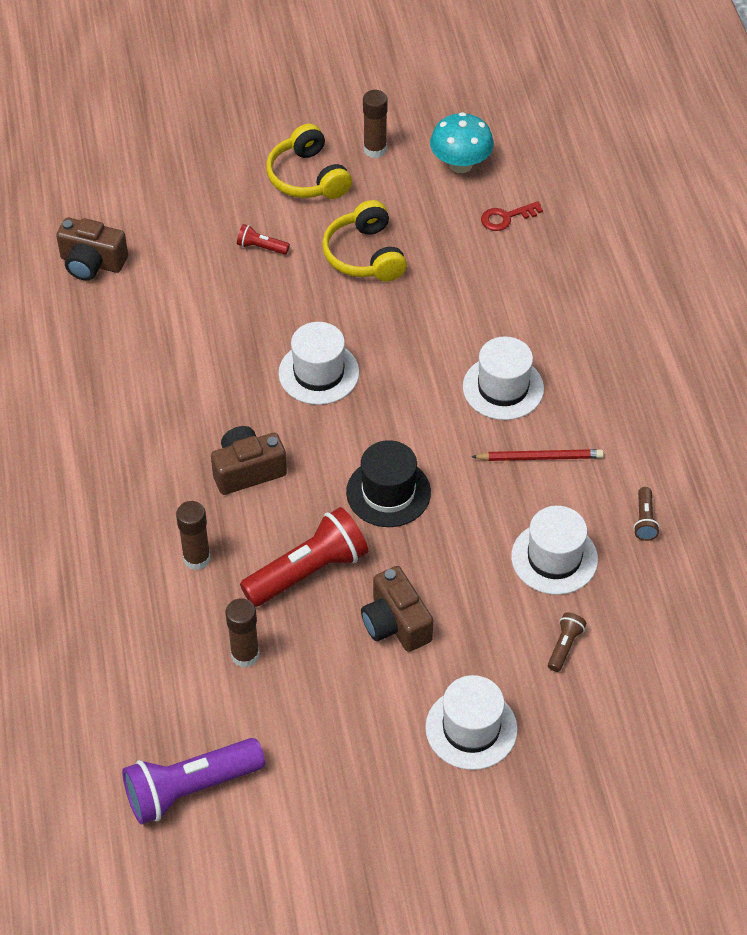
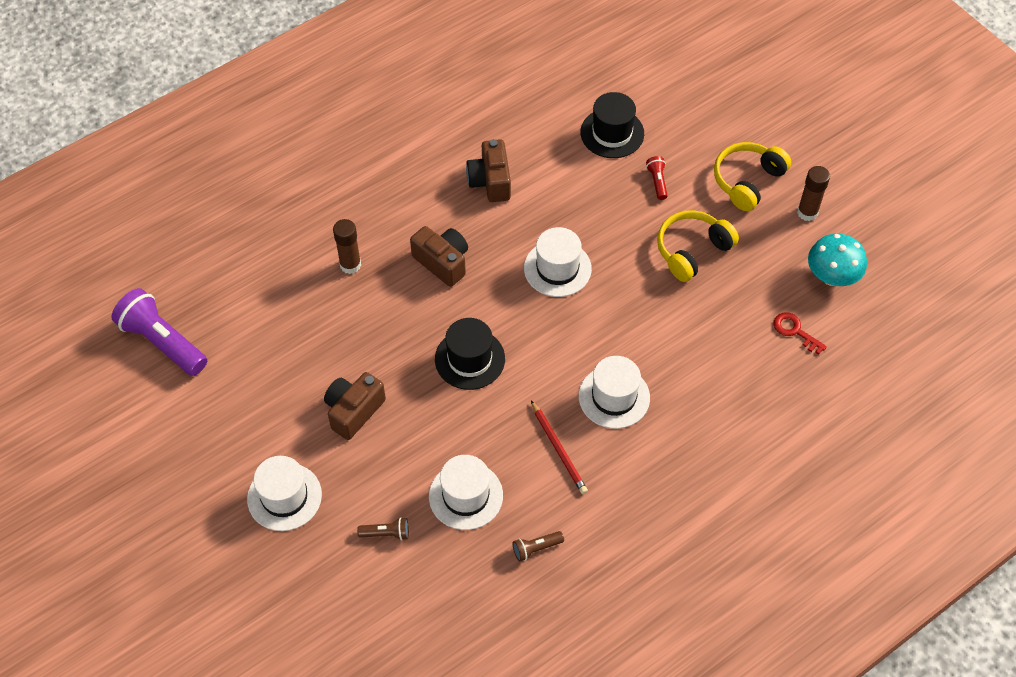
camera: 65 degrees right, 5 degrees up
(92, 263) = (577, 88): brown camera -> brown camera (490, 181)
(173, 258) = (612, 133): none -> black hat
(245, 655) = (283, 328): brown glue stick -> none
(308, 571) = (372, 337): red flashlight -> none

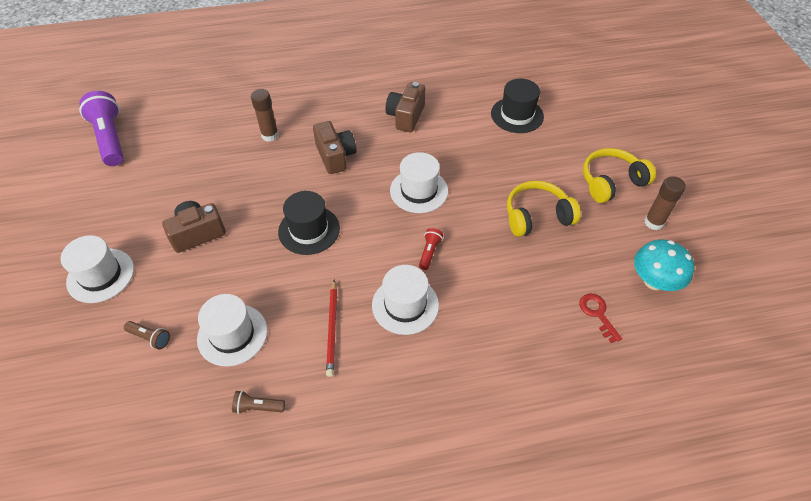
camera: 25 degrees right, 5 degrees down
(657, 181) = (534, 158): red flashlight -> red flashlight (429, 252)

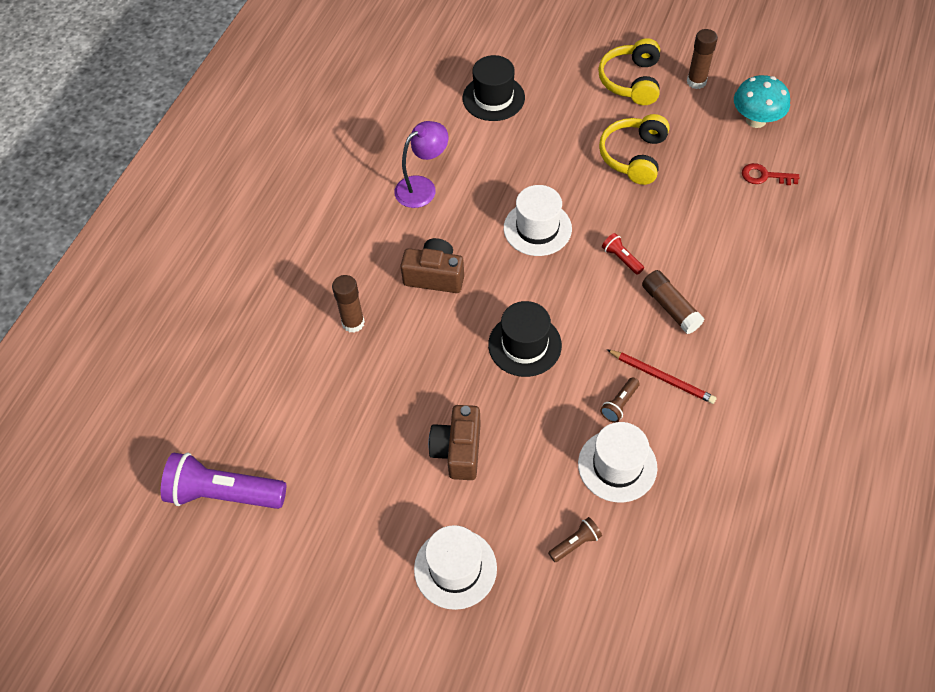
camera: 55 degrees left, 5 degrees up
(258, 407) = (713, 474): brown flashlight -> brown flashlight (619, 404)
(405, 305) = (670, 307): white hat -> brown glue stick
(406, 116) = (422, 187): brown camera -> purple lamp

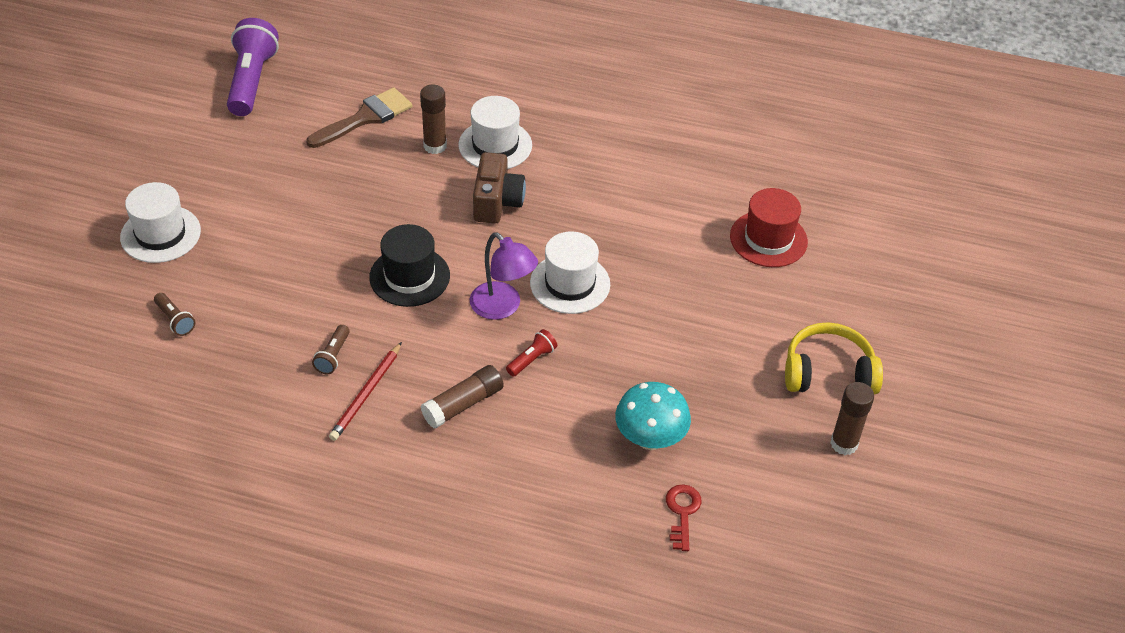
camera: 80 degrees right, 10 degrees down
(302, 382) = (365, 118): none -> brown brush
(422, 187) = (619, 185): purple lamp -> purple lamp (502, 307)
(458, 450) = (285, 230): brown camera -> none
(493, 98) = (768, 239): black hat -> red hat
(617, 465) = (259, 353): white hat -> white hat (495, 145)
(619, 404) = (333, 356): brown flashlight -> brown flashlight turned 105 degrees counterclockwise
(633, 156) = (695, 373): yellow headphones -> none
(756, 120) = (784, 509): turquoise mushroom -> turquoise mushroom (650, 438)

